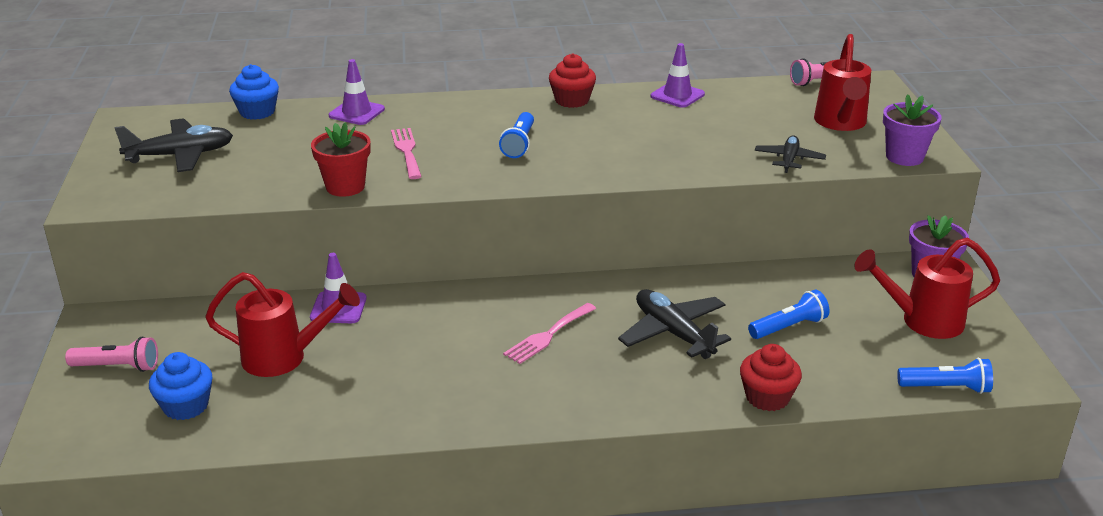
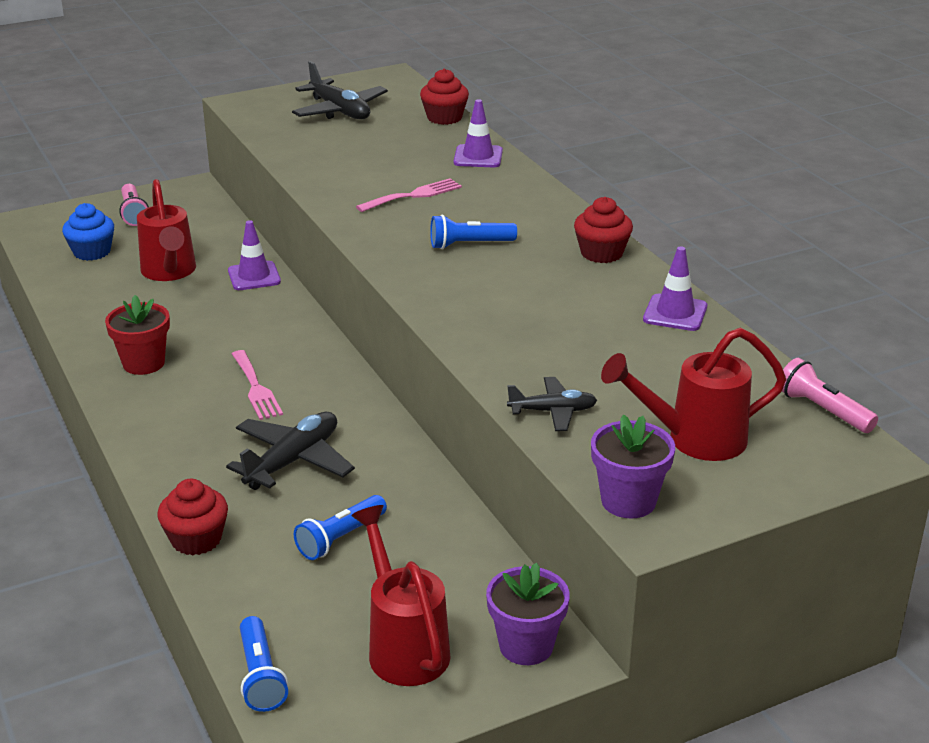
camera: 70 degrees right, 0 degrees up
(257, 112) = (444, 118): blue cupcake -> red cupcake
(345, 187) = (325, 185): red flower pot -> red flower pot (143, 363)
(548, 335) = (256, 388): pink fork -> pink fork turned 135 degrees counterclockwise
(789, 327) = (340, 538): blue flashlight -> blue flashlight turned 90 degrees clockwise

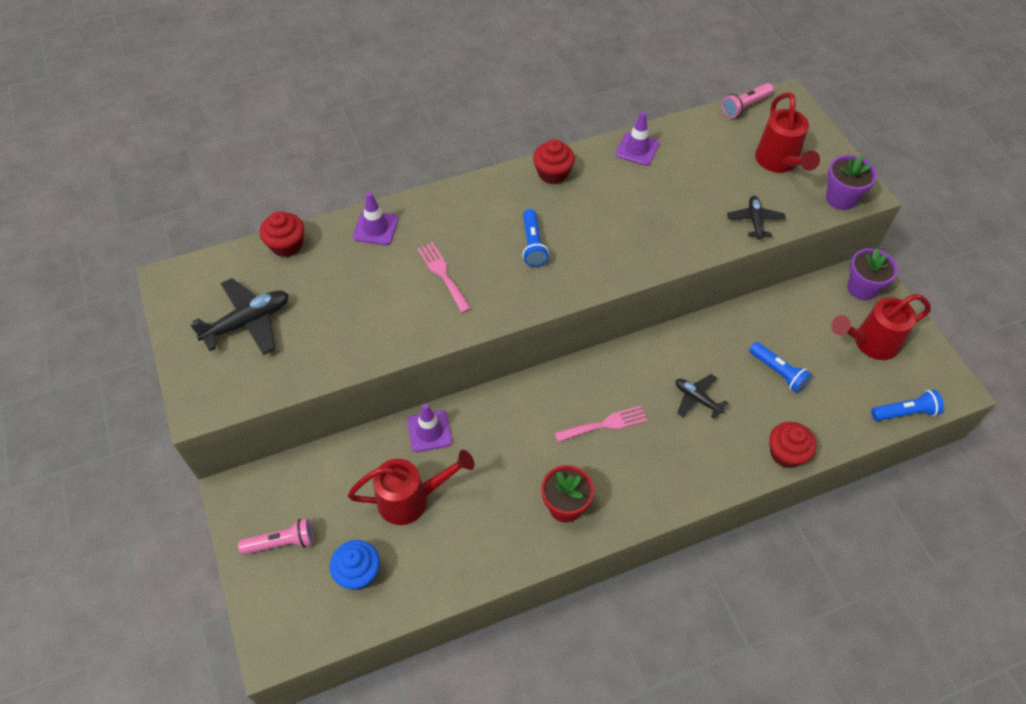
camera: 85 degrees left, 25 degrees up
(293, 461) = (697, 399): black plane -> black plane, size x0.61

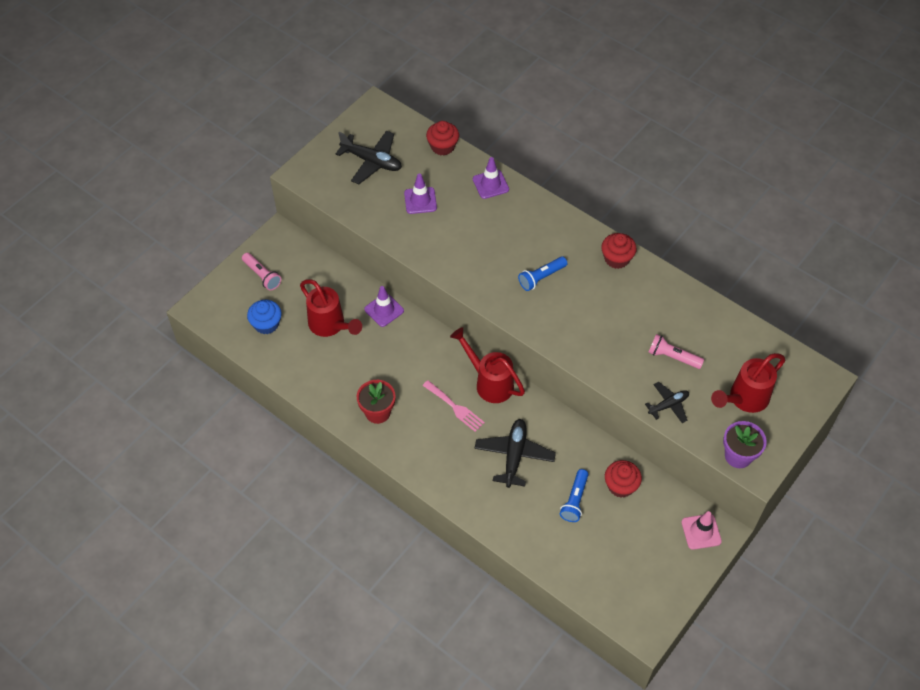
camera: 60 degrees right, 0 degrees up
(442, 274) = (479, 240): pink fork -> none
(637, 149) = (683, 299): purple traffic cone -> purple traffic cone (420, 200)
(697, 399) = (514, 456): black plane -> black plane, size x1.64
(745, 106) = (790, 352): pink flashlight -> pink flashlight (672, 357)
(786, 453) = (505, 531): red cupcake -> red cupcake (621, 486)
(861, 288) = (701, 531): purple flower pot -> pink traffic cone
(869, 343) = (647, 555): red watering can -> red watering can (489, 382)
(905, 412) = (597, 602): blue flashlight -> none

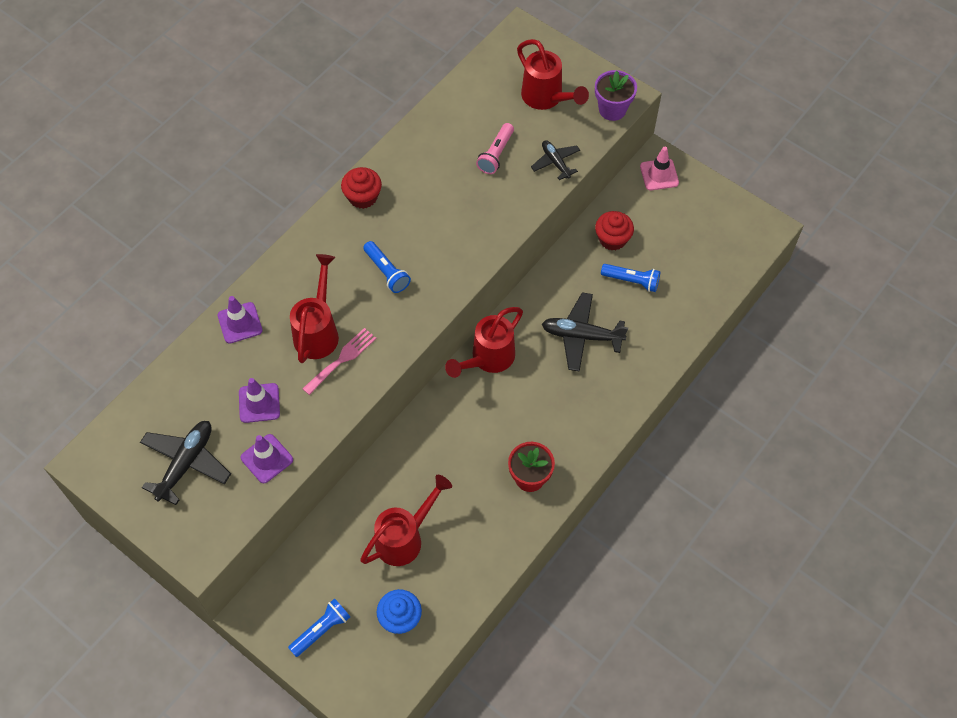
camera: 90 degrees left, 5 degrees up
(262, 276) = (321, 630): pink flashlight -> blue flashlight
(384, 310) = (383, 475): purple traffic cone -> purple traffic cone (267, 458)
(442, 146) = (170, 377): red cupcake -> none
(455, 407) = (521, 394): pink fork -> pink fork (342, 359)
(484, 234) = (318, 330): none -> red watering can

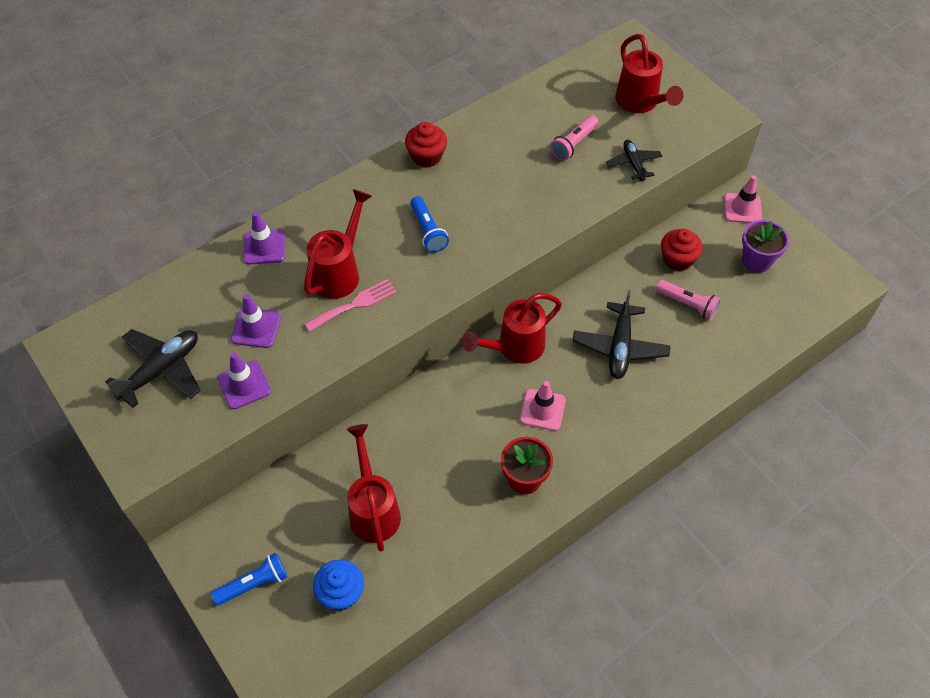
camera: 15 degrees right, 5 degrees down
(405, 537) = (373, 508): red watering can -> red watering can turned 75 degrees counterclockwise
(528, 411) = (542, 410): none -> pink traffic cone
(581, 336) = (620, 347): black plane -> black plane turned 105 degrees counterclockwise
(612, 109) = (706, 126): purple flower pot -> purple flower pot (756, 261)
(632, 281) = (688, 304): blue flashlight -> pink flashlight

